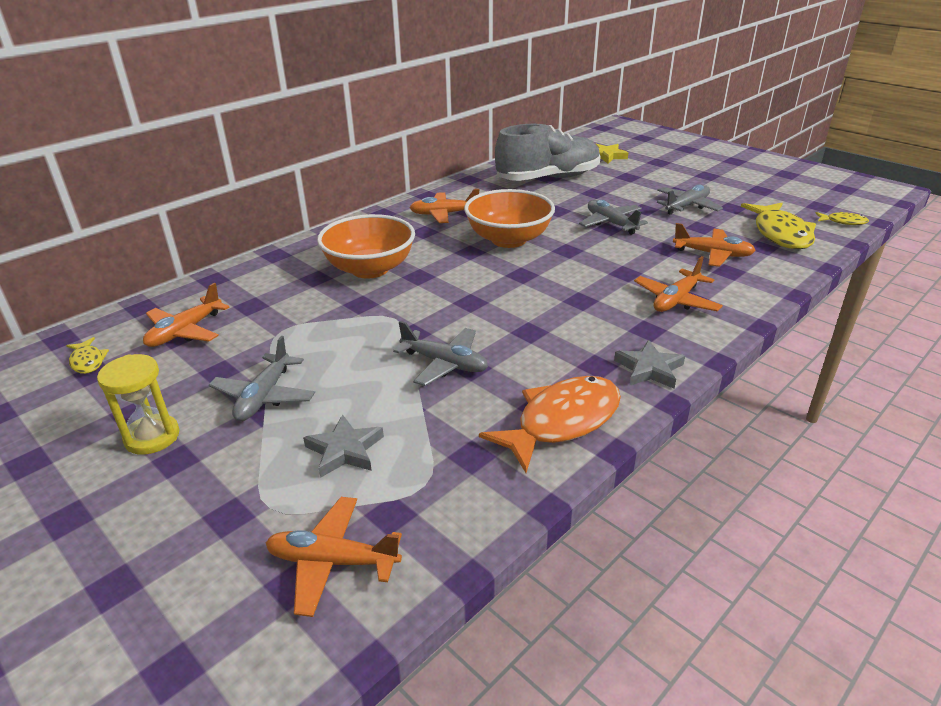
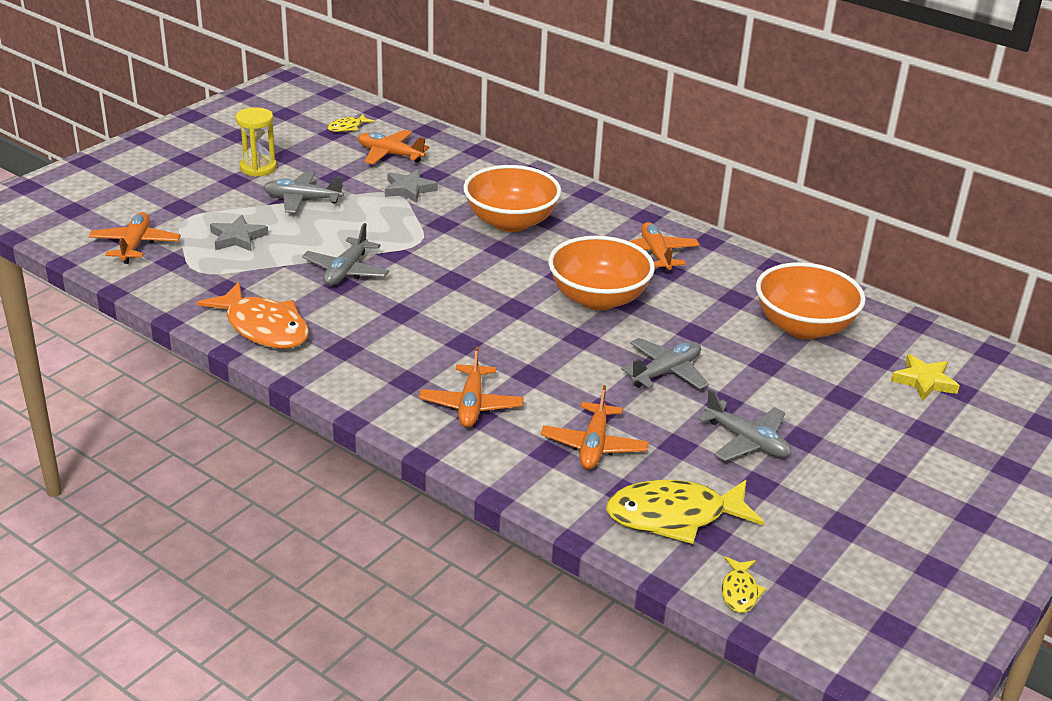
camera: 80 degrees right, 0 degrees up
(548, 178) = (803, 327): grey shoe -> orange bowl
(649, 369) = (338, 377): grey star -> grey star (409, 189)
(676, 300) = (471, 405): orange plane -> orange plane turned 120 degrees counterclockwise

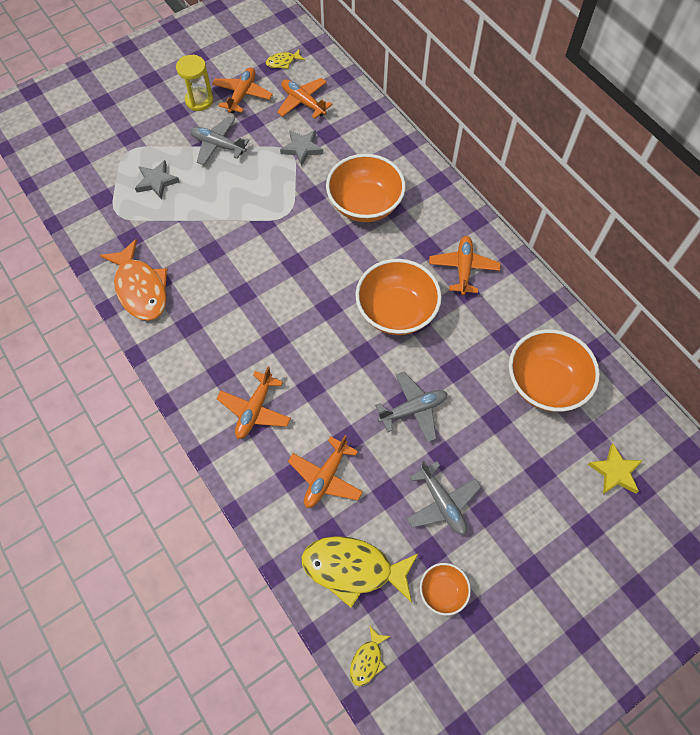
camera: 20 degrees right, 30 degrees up
(135, 245) = (83, 175): orange plane -> orange plane (242, 95)
(346, 271) = (221, 237): grey plane -> none
(793, 513) = (442, 591): none -> orange bowl

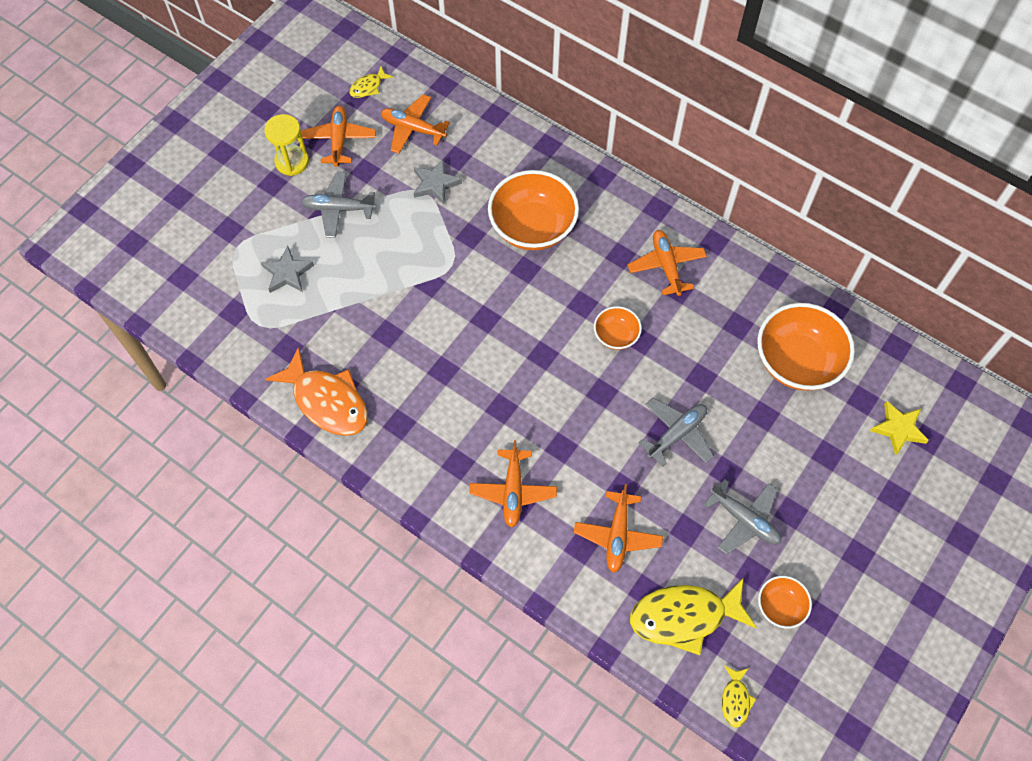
camera: 20 degrees left, 0 degrees up
(396, 311) = (616, 335): orange bowl -> orange bowl, size x0.51

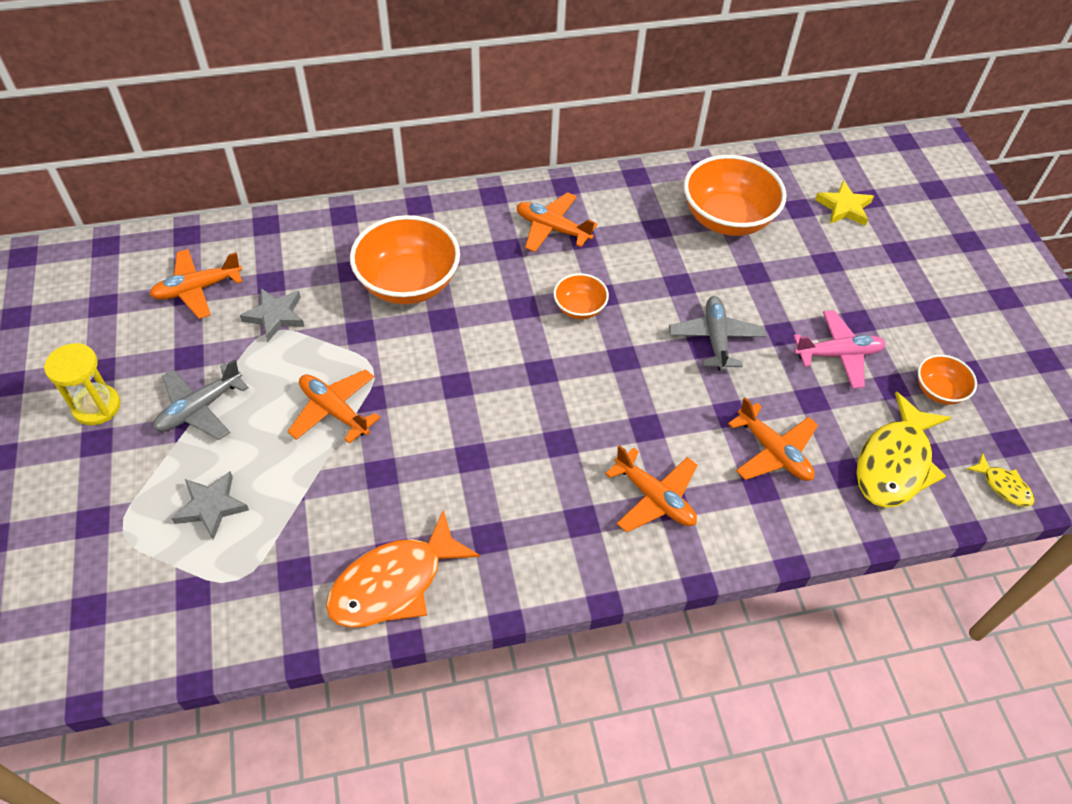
camera: 50 degrees left, 10 degrees down
(327, 401) = (394, 583): orange fish -> orange fish turned 150 degrees clockwise
(339, 140) = (129, 351): orange plane -> orange plane (334, 411)
(368, 87) = (107, 287): yellow fish -> none
(744, 520) = (838, 354): grey plane -> pink plane

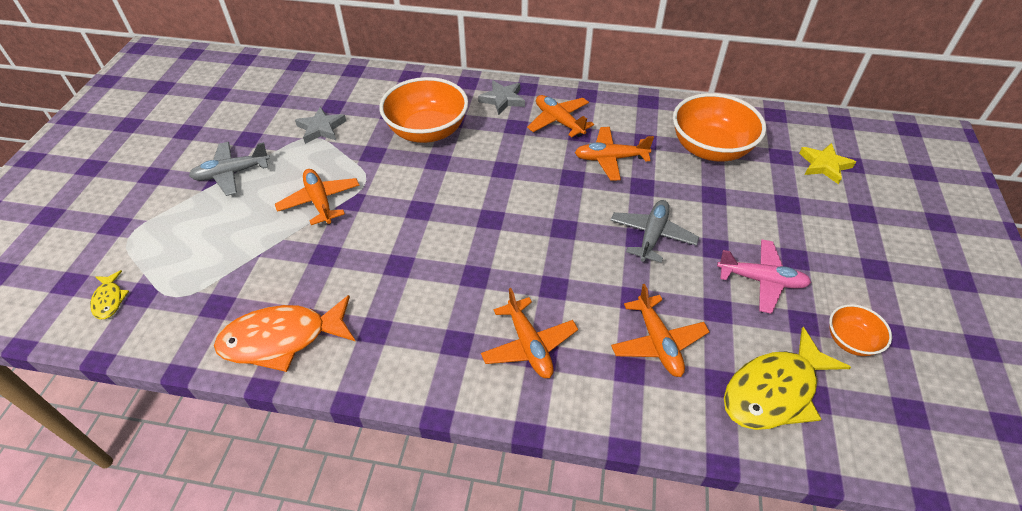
camera: 25 degrees right, 5 degrees down
(97, 406) = (169, 153): yellow hourglass -> none
(197, 289) = (282, 98): orange plane -> orange plane (610, 159)
(211, 506) = (194, 240): grey star -> grey star (502, 99)
(579, 308) = (548, 182): orange bowl -> none
(1003, 486) = (884, 451): yellow fish -> yellow fish (109, 300)

